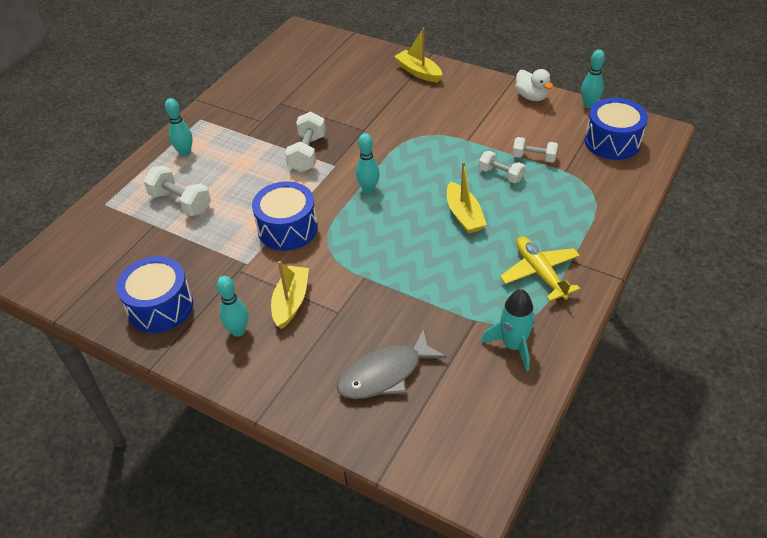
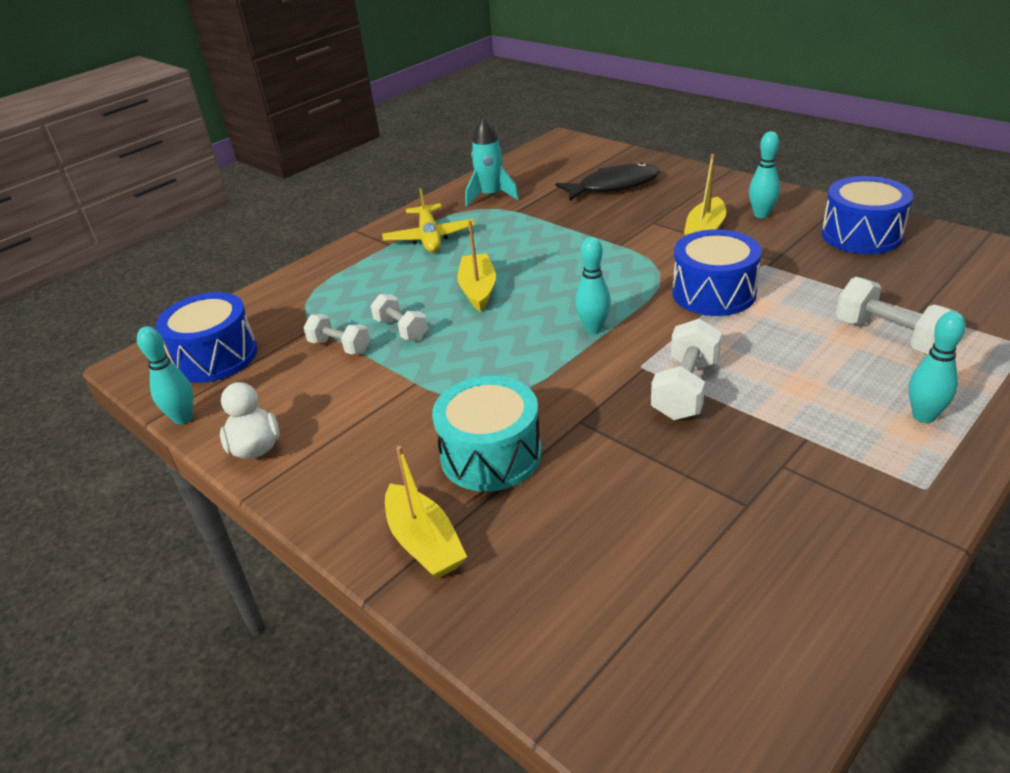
camera: 165 degrees left, 10 degrees down
(385, 374) = (613, 186): grey fish -> black fish
(404, 108) = (491, 455): none -> turquoise drum

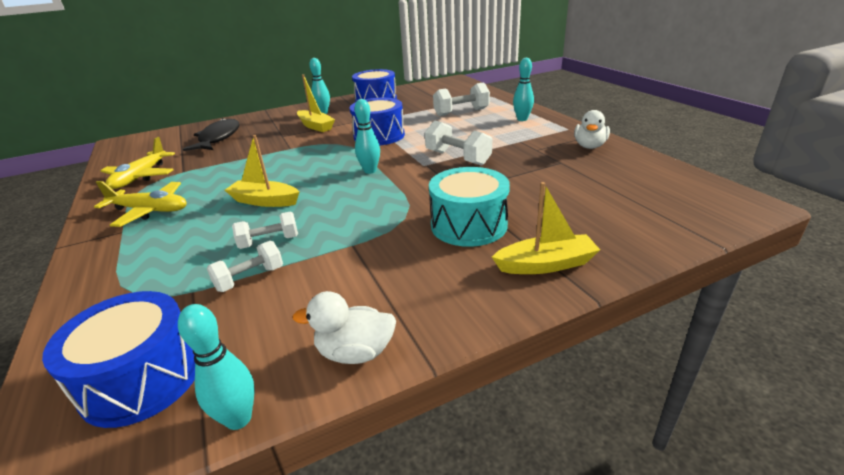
camera: 70 degrees left, 5 degrees down
(491, 196) = (140, 177): turquoise rocket -> yellow plane
(852, 532) = (589, 146): none -> white duck

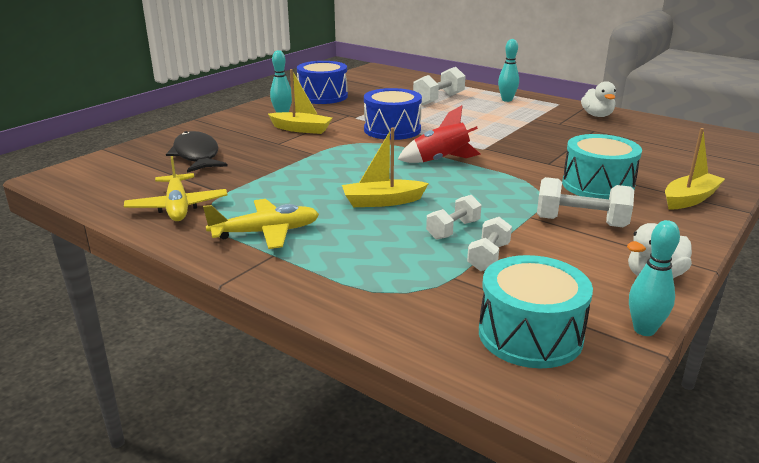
camera: 30 degrees left, 5 degrees down
(142, 378) = (530, 335): blue drum -> turquoise drum
(370, 171) = (441, 160): turquoise bowling pin -> red rocket
(457, 158) = (504, 139): white dumbbell -> white dumbbell (581, 222)

